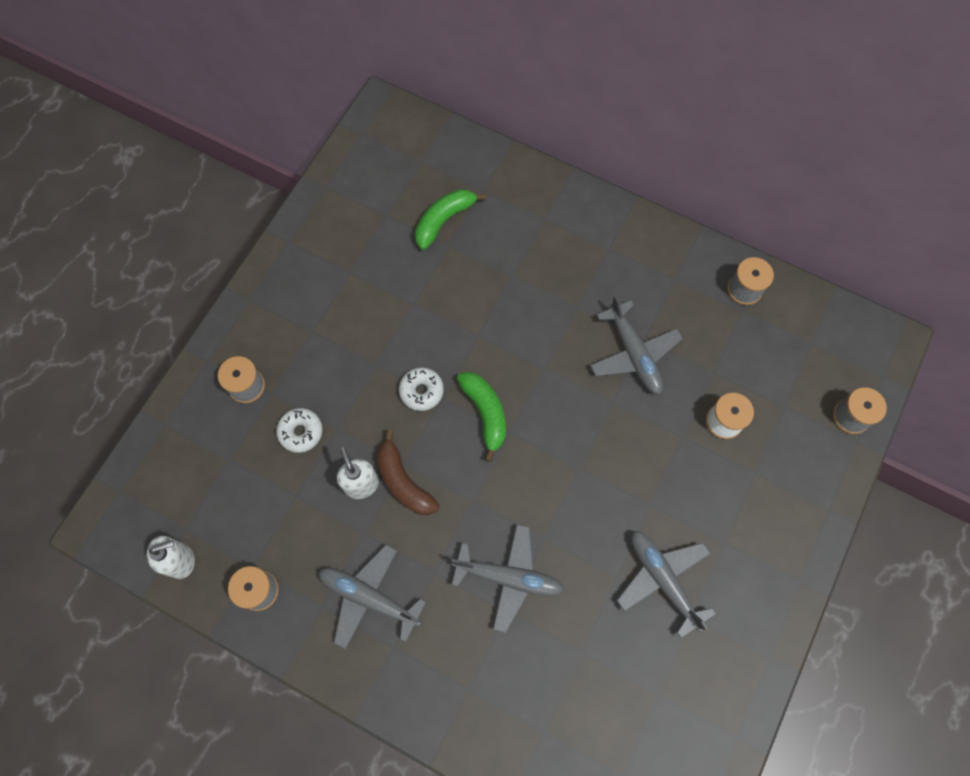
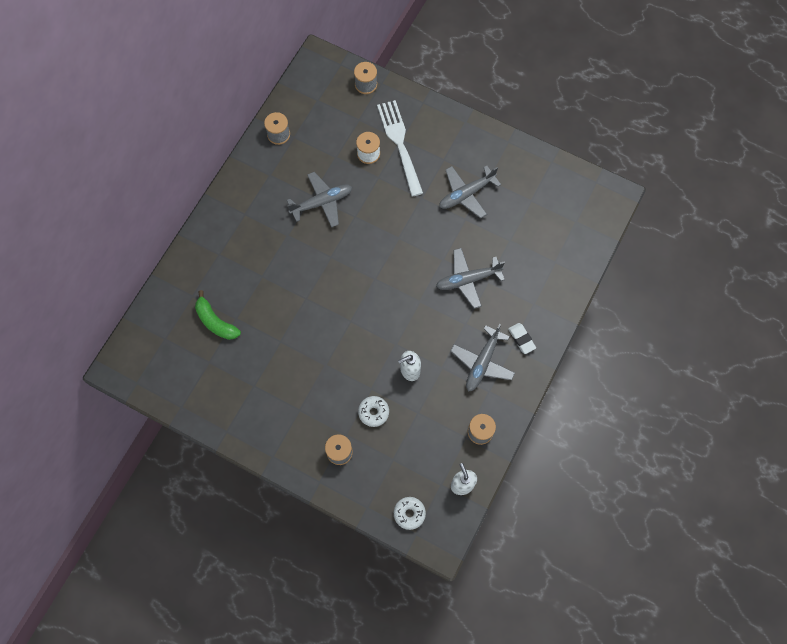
camera: 90 degrees left, 0 degrees up
(403, 481) = (407, 344): brown banana -> none
(406, 664) = (521, 339): none -> white eraser
(421, 391) = (345, 334): white donut -> white donut (409, 513)
(485, 413) = (361, 293): green banana -> none
(509, 578) = (468, 280): grey plane -> grey plane turned 120 degrees counterclockwise
(745, 471) = (400, 144): none -> white fork

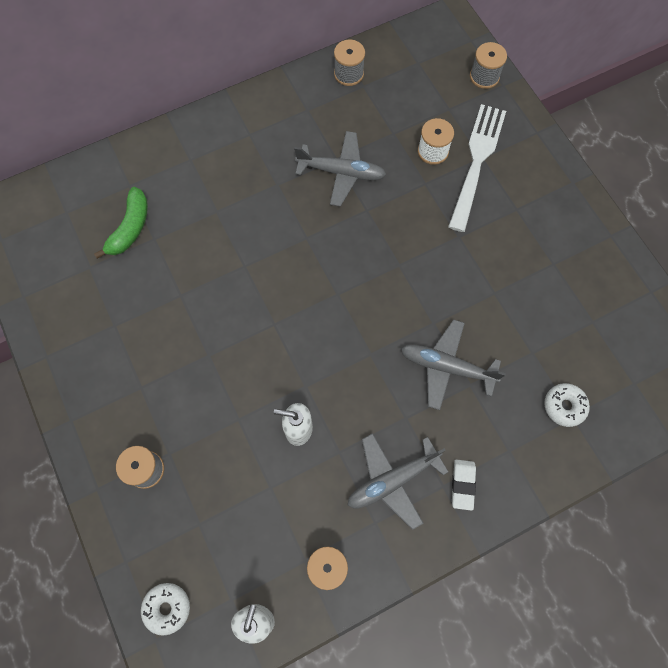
camera: 35 degrees right, 0 degrees up
(215, 321) = (130, 228): green banana -> green banana turned 150 degrees counterclockwise
(373, 412) = (219, 450): white donut -> white donut (564, 406)
(466, 194) = (516, 265): grey plane -> none

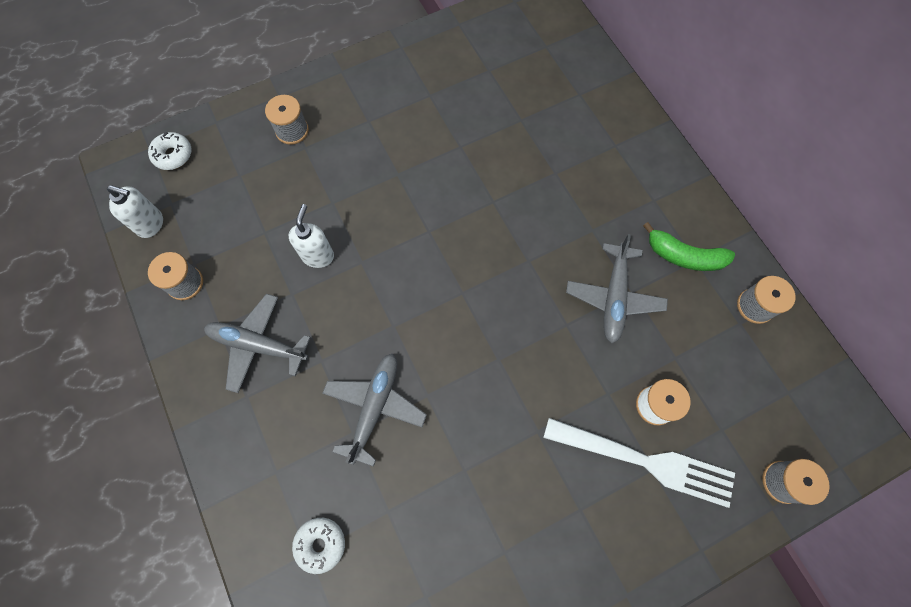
camera: 90 degrees right, 0 degrees up
(130, 228) = (531, 99): green banana -> green banana (683, 256)
(392, 480) = (258, 345): grey plane -> grey plane turned 45 degrees counterclockwise
(462, 485) = (245, 417): white eraser -> none

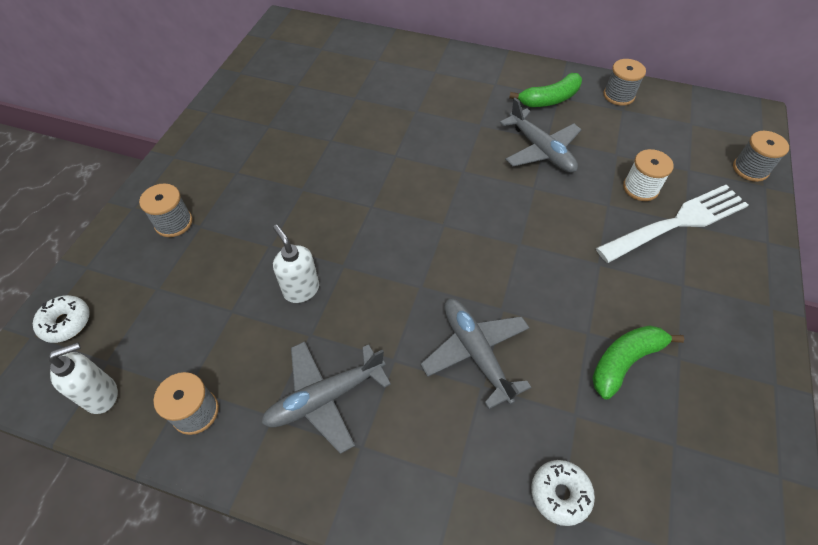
camera: 45 degrees left, 15 degrees down
(463, 514) = (625, 361): none -> green banana

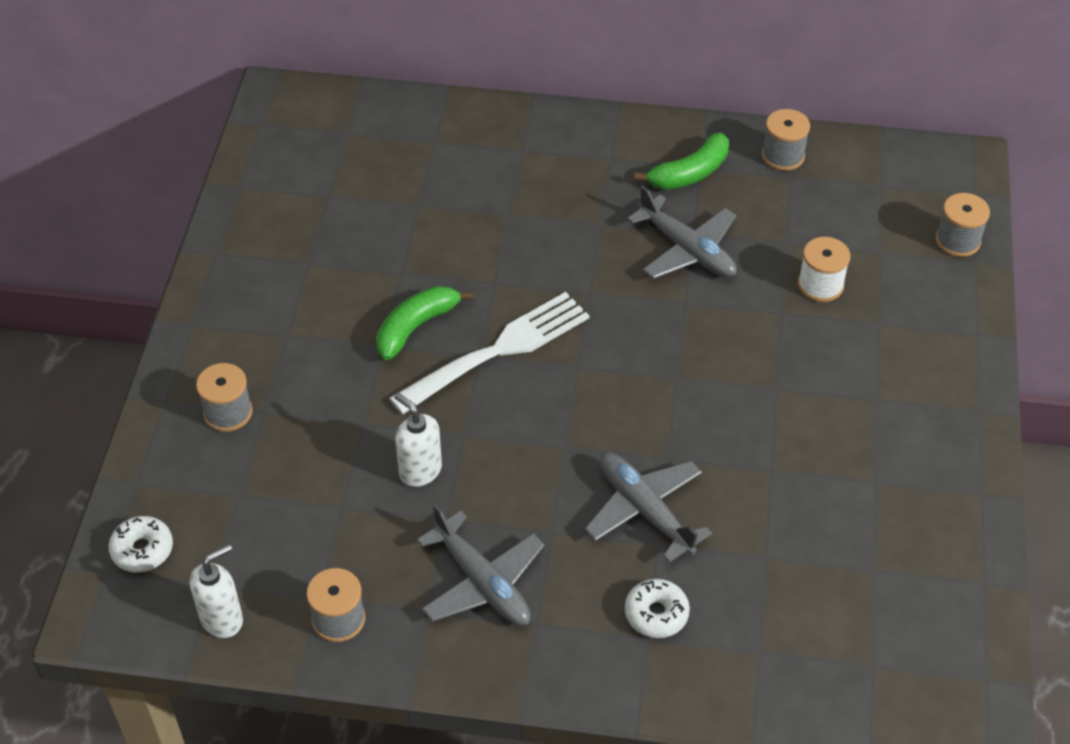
camera: 10 degrees left, 5 degrees down
(325, 398) = (482, 582): grey plane -> grey plane turned 90 degrees counterclockwise
(560, 494) = (757, 634): white donut -> white donut (656, 614)
(625, 361) = (815, 494): green banana -> green banana (416, 327)
(676, 223) = (867, 325): white fork -> white fork (497, 352)

